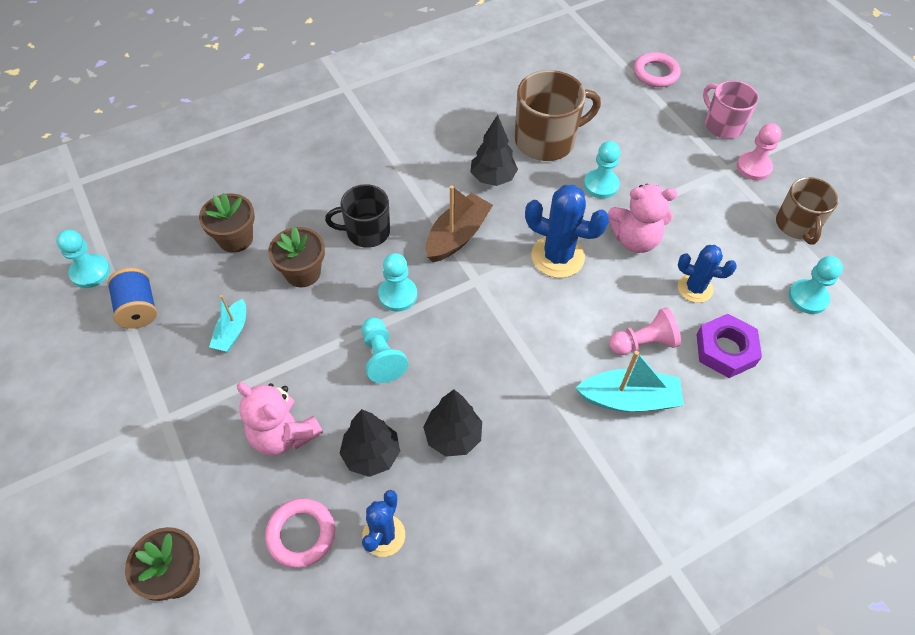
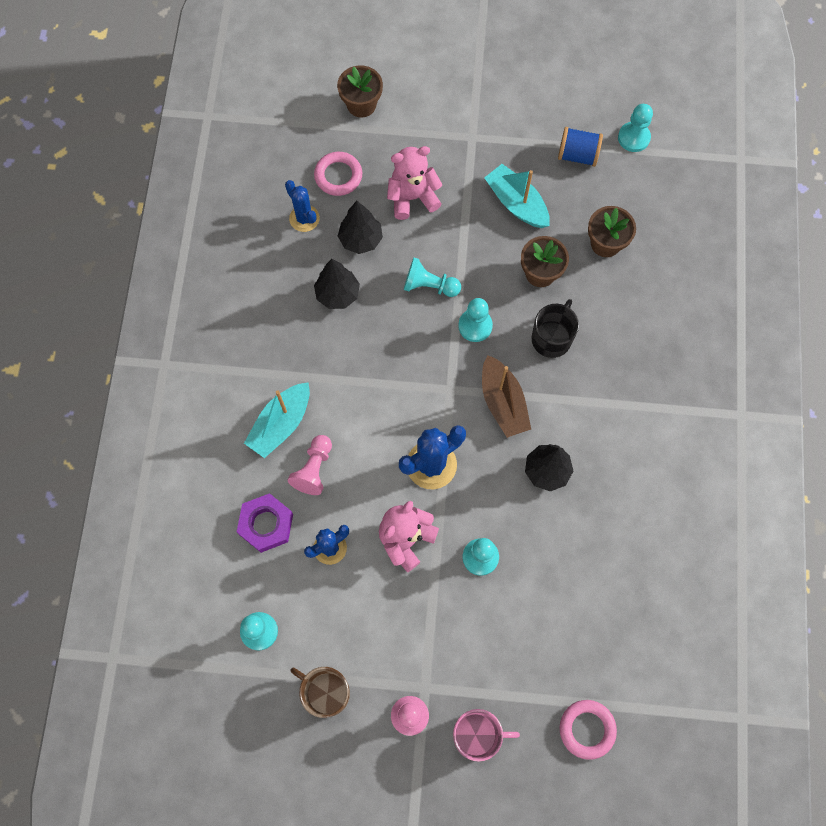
camera: 125 degrees right, 15 degrees up
(232, 332) = (516, 203): turquoise boat -> turquoise boat, size x1.62
(546, 140) = (562, 549): brown mug -> none

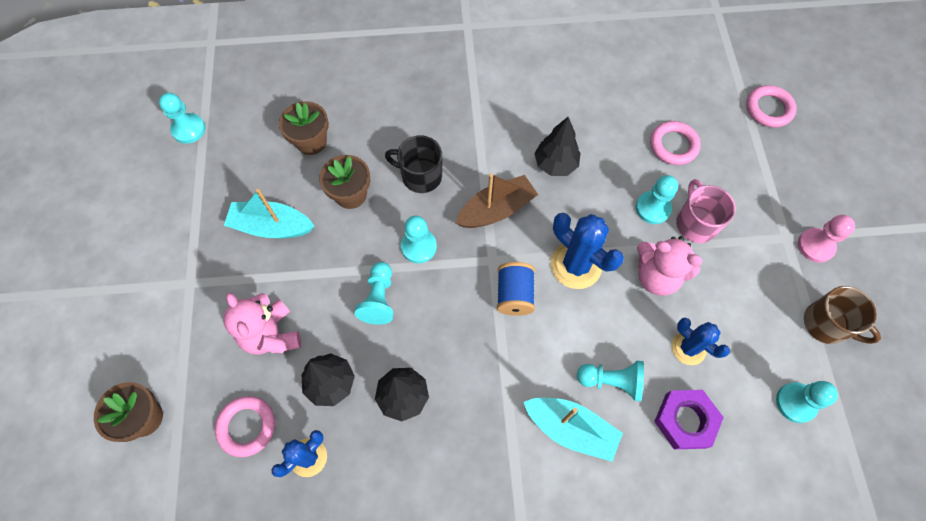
camera: 100 degrees left, 5 degrees down
(314, 469) = (611, 381): pink pawn -> turquoise pawn
(326, 692) = (826, 324): brown mug -> brown mug turned 75 degrees counterclockwise
(477, 734) = (808, 189): pink mug -> pink mug (695, 223)
(516, 203) = (272, 226): turquoise boat -> turquoise boat turned 60 degrees clockwise
(552, 602) = (673, 145): none -> pink ring
(577, 155) = (210, 177): blue spool -> blue spool (514, 295)

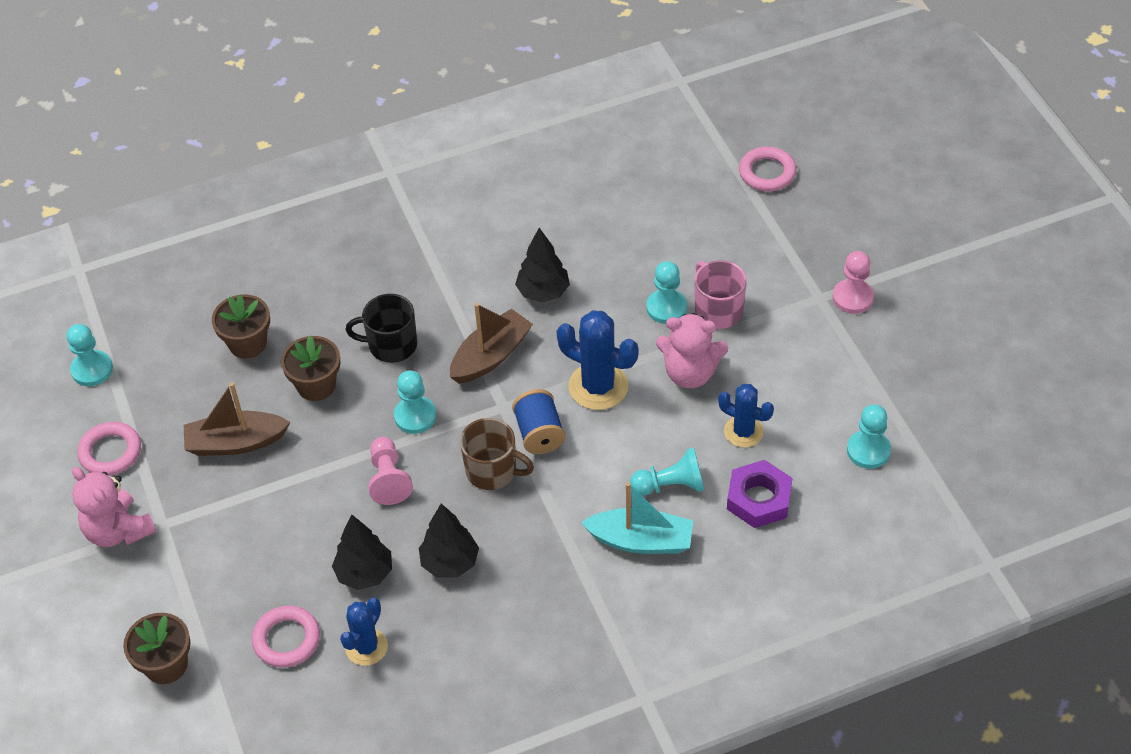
camera: 15 degrees left, 15 degrees down
(271, 334) = (279, 547): pink teddy bear -> pink teddy bear (118, 531)
(272, 226) = (236, 442): turquoise boat -> brown boat
(379, 299) = (388, 479): turquoise pawn -> pink pawn
(673, 145) = (671, 238): pink ring -> pink ring (110, 452)
(826, 324) = (882, 369): brown mug -> brown mug (493, 471)

